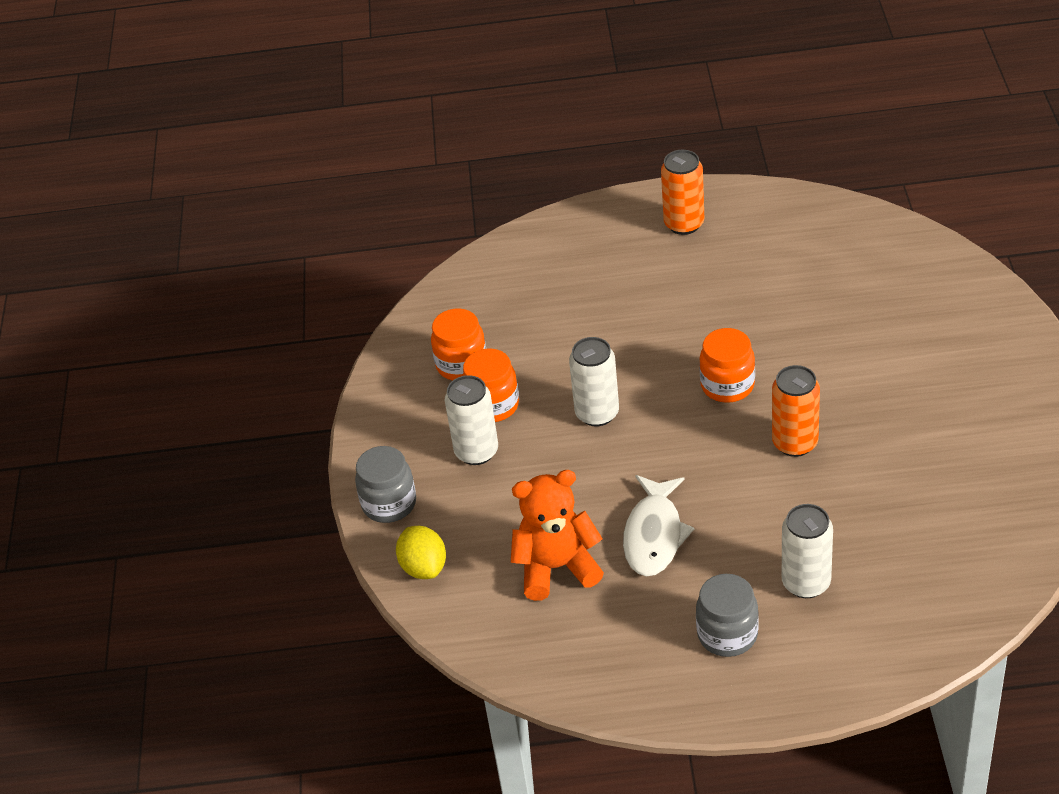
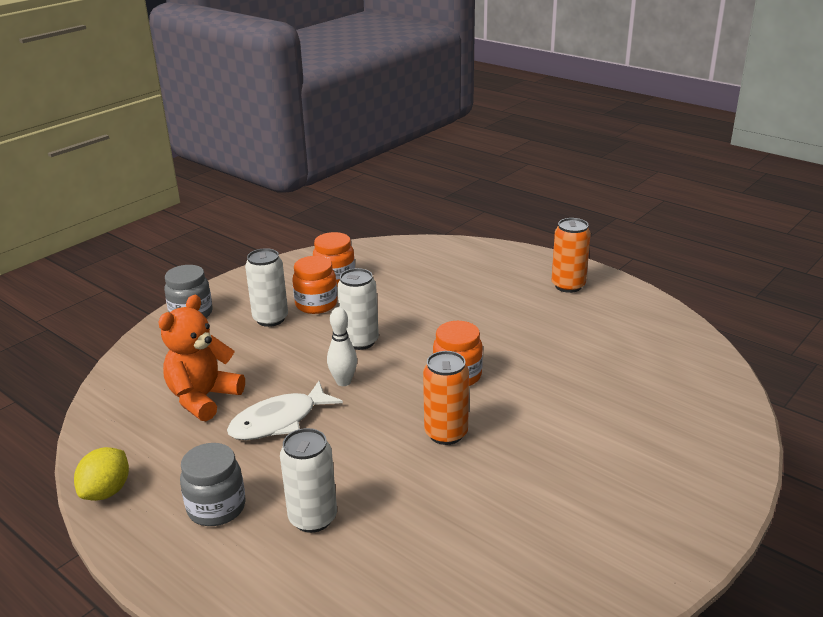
camera: 40 degrees right, 15 degrees down
(424, 567) = (150, 351): yellow lemon -> yellow lemon (106, 491)
(556, 567) = (203, 398): orange teddy bear -> orange teddy bear turned 90 degrees counterclockwise
(647, 461) = (343, 382): none -> white bowling pin

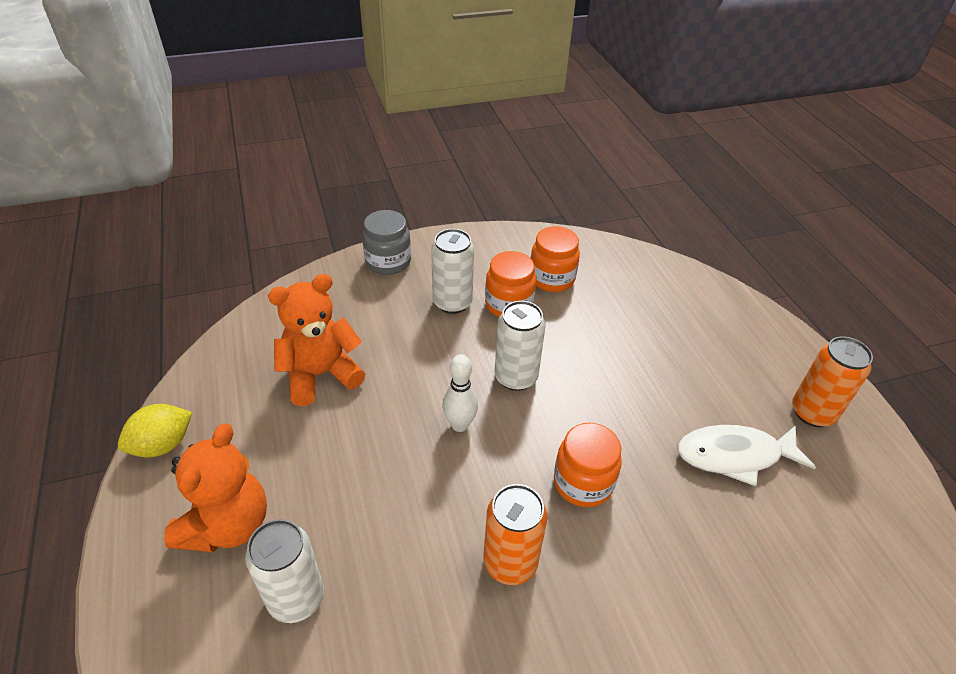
camera: 30 degrees right, 15 degrees up
(216, 508) = (227, 525): grey jar -> orange teddy bear
(279, 421) = (362, 443): white fish -> white fish (734, 455)

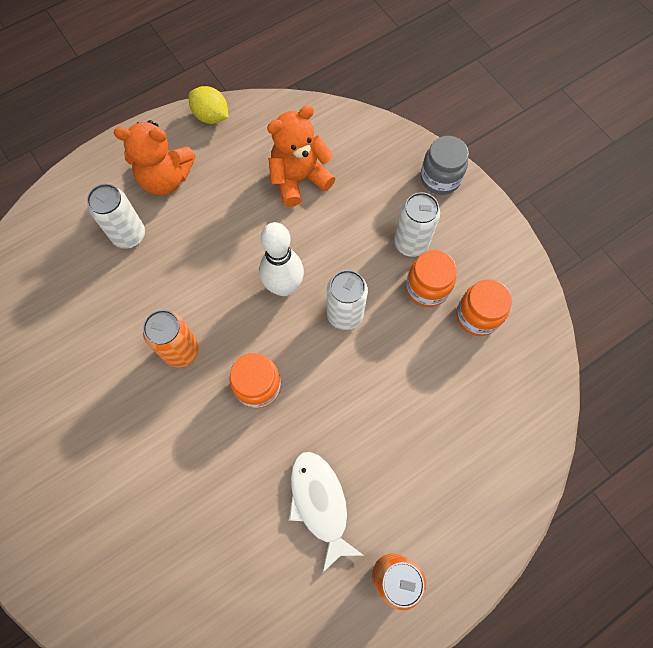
camera: 75 degrees right, 25 degrees up
(320, 374) = (299, 179): orange teddy bear -> orange teddy bear turned 75 degrees counterclockwise
(459, 425) = (284, 287): white bowling pin -> white bowling pin, size x1.55

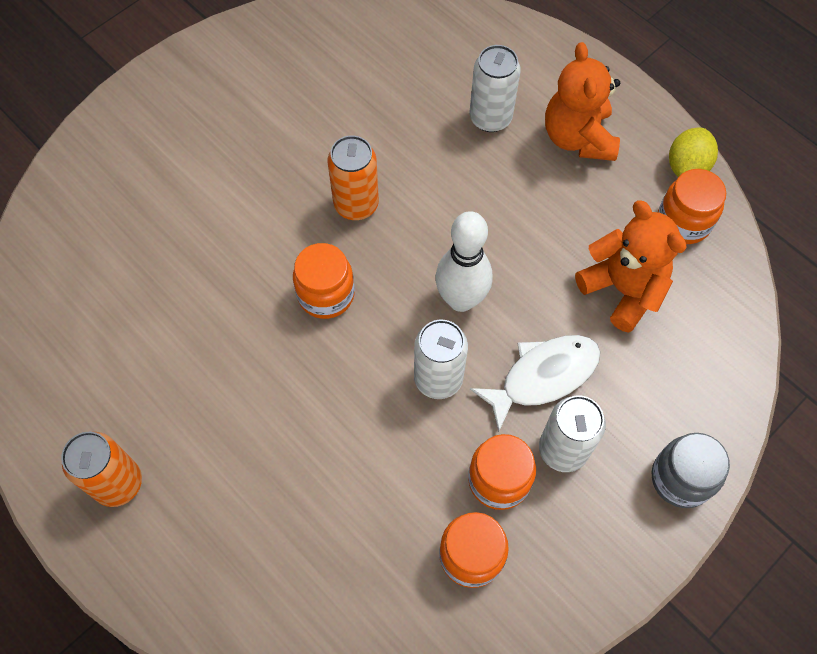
camera: 80 degrees right, 5 degrees down
(255, 130) = (683, 222): none -> orange jar
(320, 503) = (194, 388): white fish -> white fish (543, 376)

